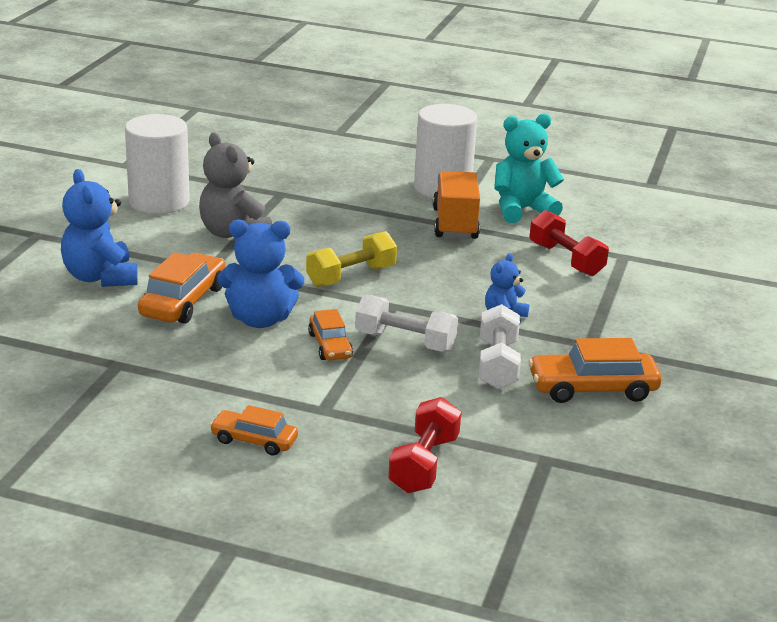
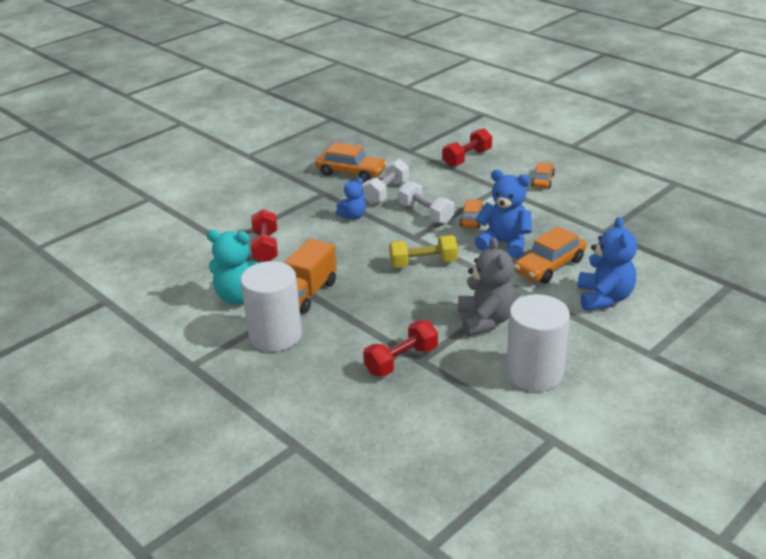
camera: 150 degrees left, 5 degrees up
(254, 440) = (542, 181): orange car -> orange car turned 120 degrees counterclockwise
(298, 190) = (401, 361): none -> red dumbbell

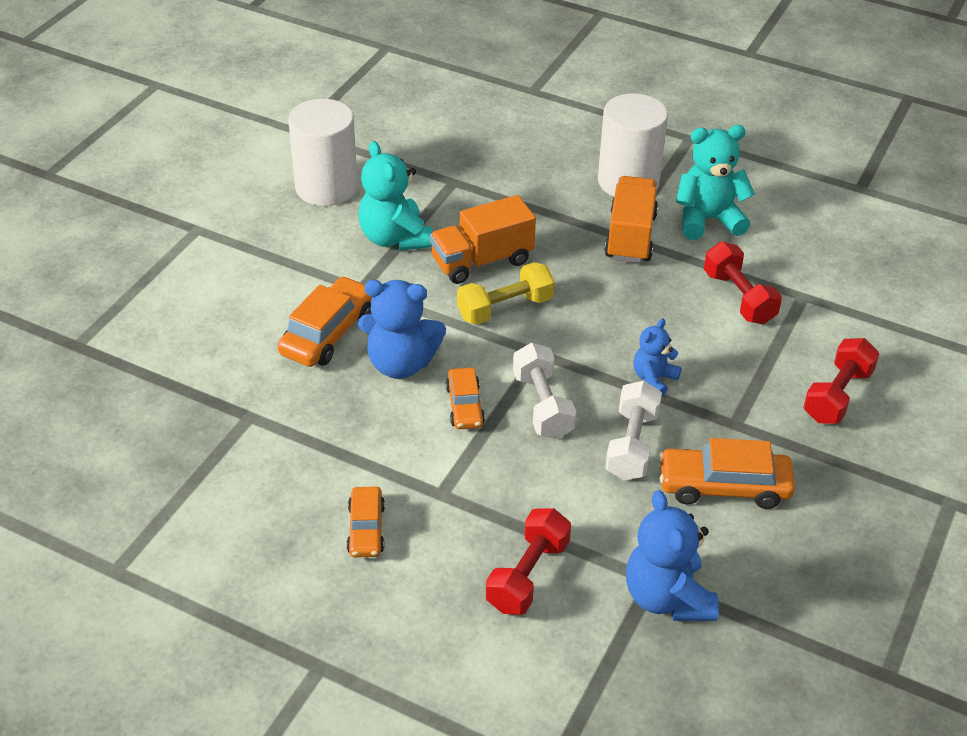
camera: 160 degrees right, 10 degrees up
(401, 361) = (473, 177): red dumbbell -> red dumbbell (837, 395)
(425, 294) = (482, 261): none -> orange truck
(426, 213) = (542, 405): white dumbbell -> white dumbbell turned 45 degrees clockwise
(485, 320) = (395, 238): grey teddy bear -> turquoise teddy bear
(604, 298) = (251, 294): blue teddy bear -> blue teddy bear (667, 597)

